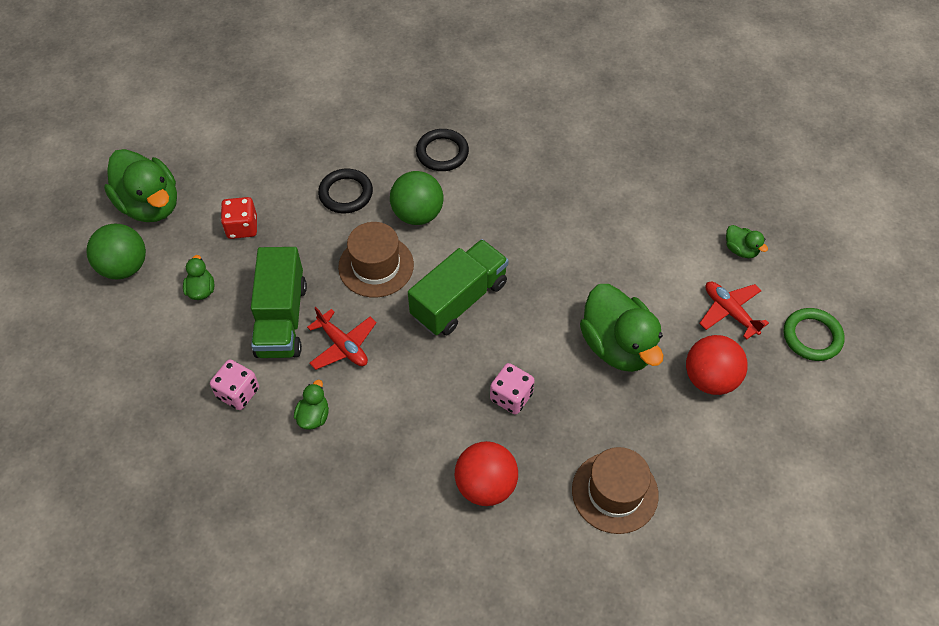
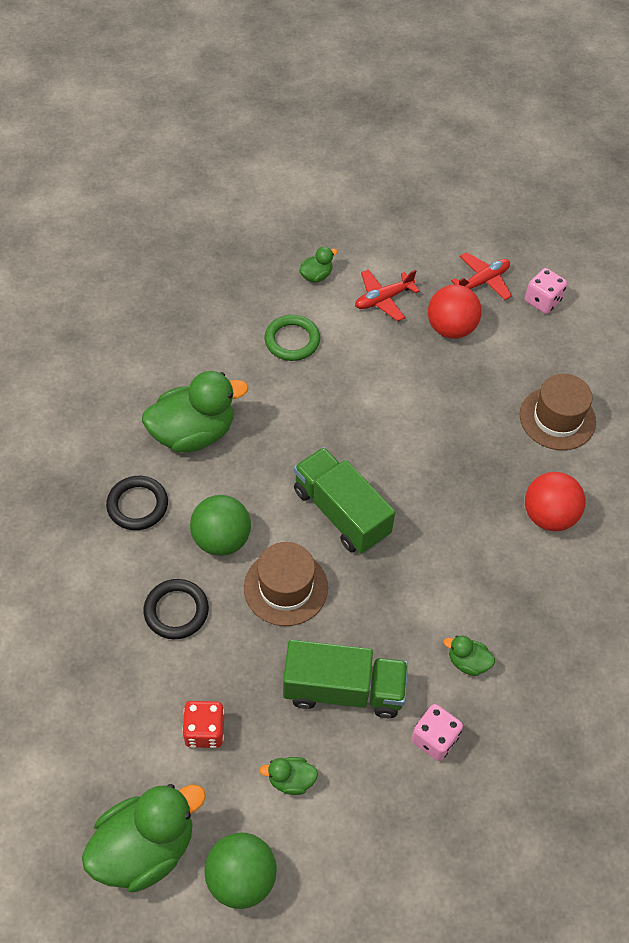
camera: 85 degrees left, 0 degrees up
(343, 345) = (385, 628): red plane -> red plane (483, 281)
(511, 397) = (458, 482): pink dice -> pink dice (542, 301)
(617, 346) = (410, 389): green duck -> green duck (193, 433)
(812, 337) = (415, 250): green ring -> green ring (292, 340)

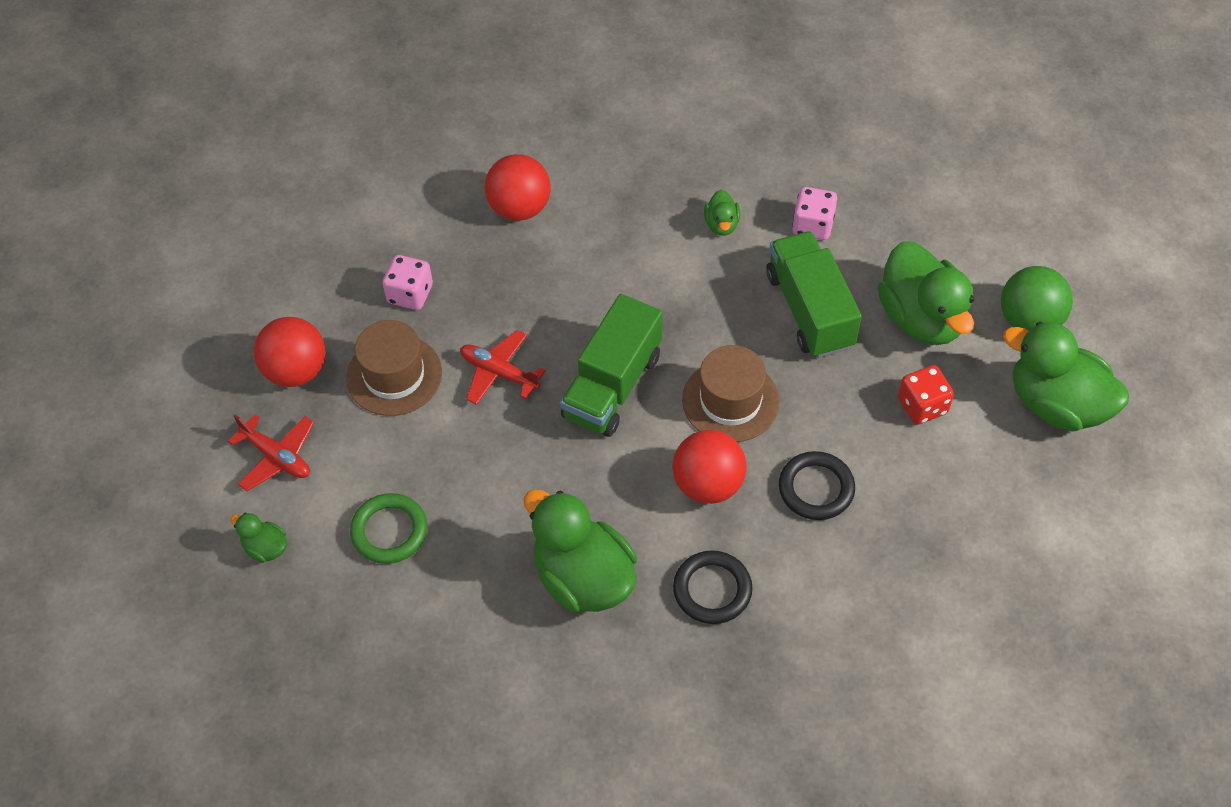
camera: 110 degrees left, 0 degrees up
(221, 539) = (708, 484): green ball -> red ball
(291, 780) = (921, 318): green duck -> green duck, size x2.21
(483, 281) = (203, 362): red plane -> red plane (499, 373)
(542, 301) = (212, 294): pink dice -> pink dice (410, 294)
(557, 418) = (387, 234): brown hat -> brown hat (394, 375)

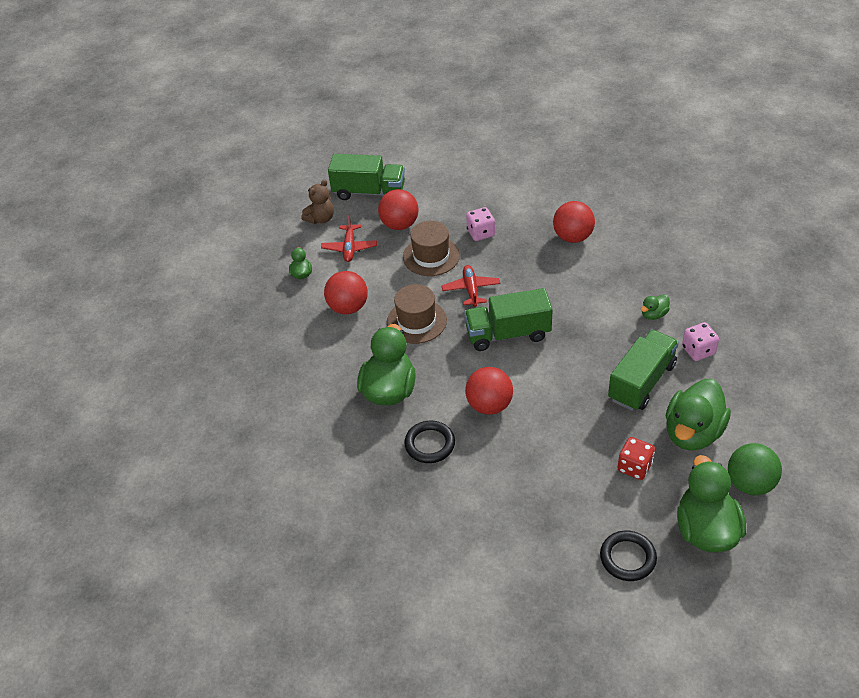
camera: 55 degrees right, 10 degrees down
(179, 455) = (320, 218): none -> brown teddy bear
(191, 363) = (369, 192): none -> green truck
(389, 531) = (348, 307): green ring -> red ball
(730, 401) = (548, 384): brown hat -> brown hat (416, 321)
(816, 488) = (532, 451): black ring -> black ring (627, 558)

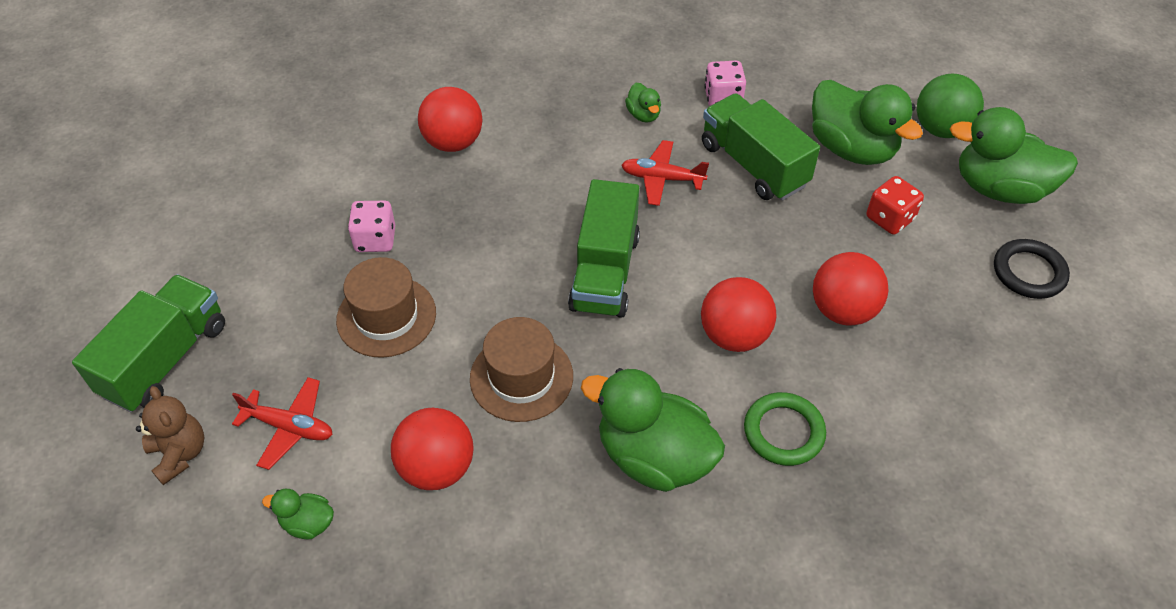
camera: 75 degrees left, 5 degrees up
(399, 225) = (282, 338): red ball -> red ball (842, 310)
(430, 444) = (783, 432): black ring -> green ring
(471, 290) = (491, 288): red plane -> red plane (662, 179)

